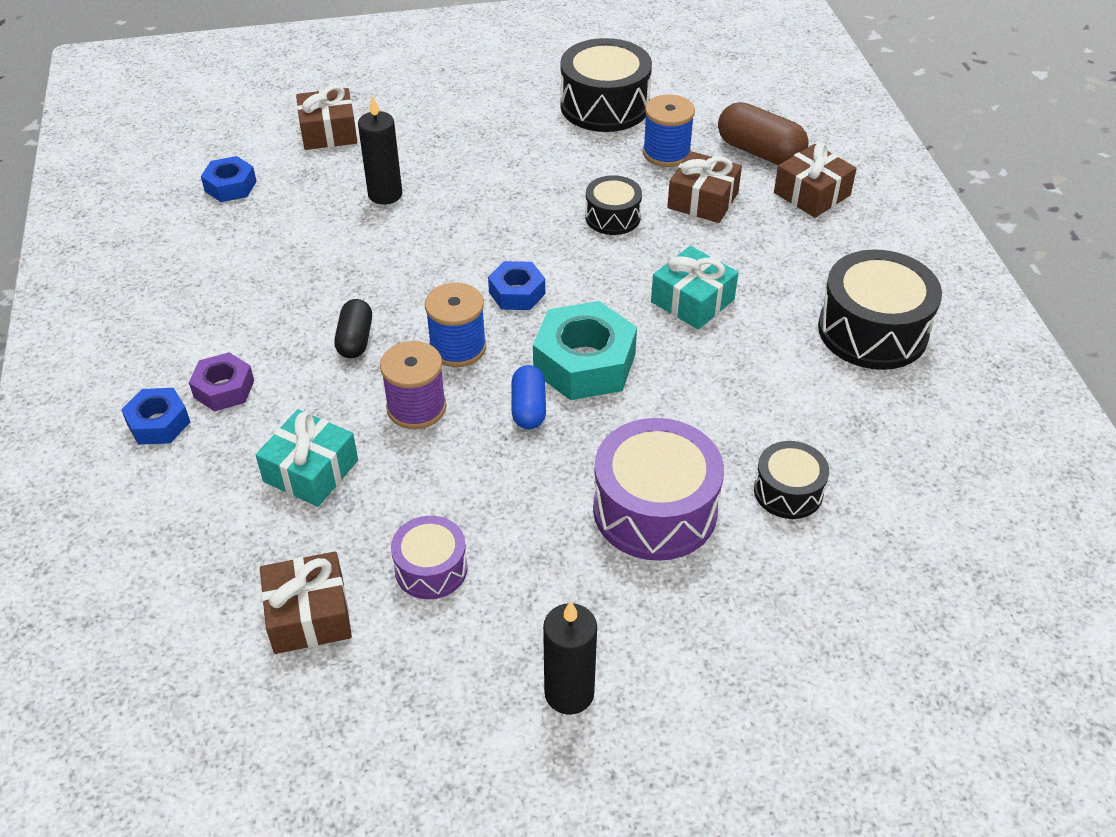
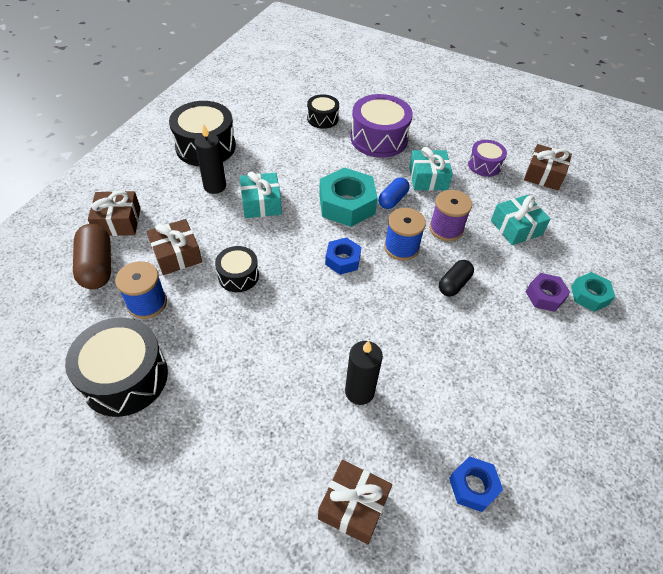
camera: 145 degrees left, 5 degrees up
(158, 423) = (589, 295): blue nut -> turquoise nut
(506, 479) = (428, 178): none -> turquoise gift
(569, 693) = (461, 111): black candle -> black candle (215, 186)

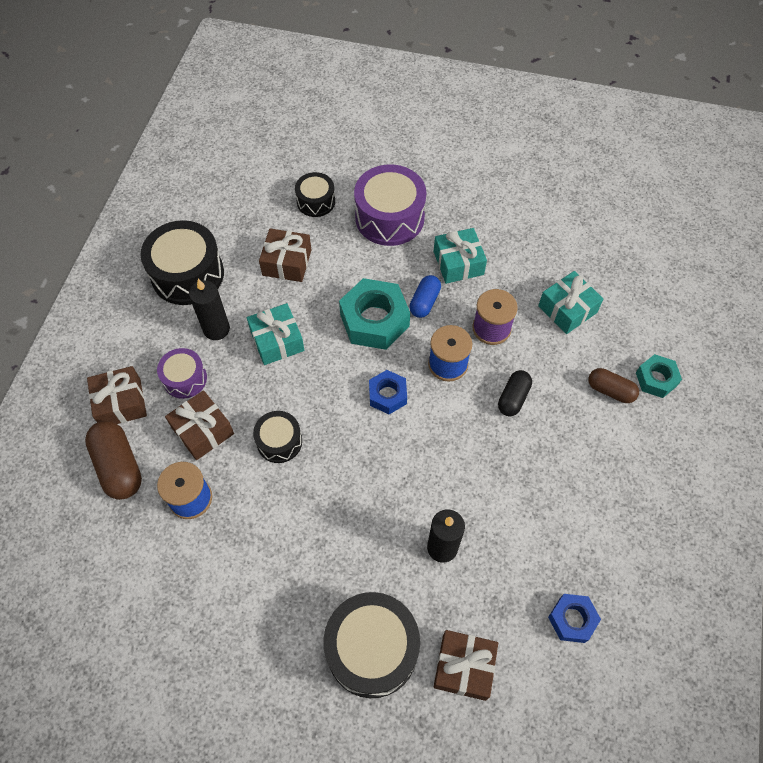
camera: 10 degrees left, 10 degrees up
(125, 377) = (198, 590): black drum -> black drum (372, 649)
(484, 165) = (518, 230): purple drum -> purple drum (185, 379)
(544, 175) = (587, 229): brown gift -> brown gift (287, 262)
(545, 296) = (610, 390): purple nut -> brown capsule

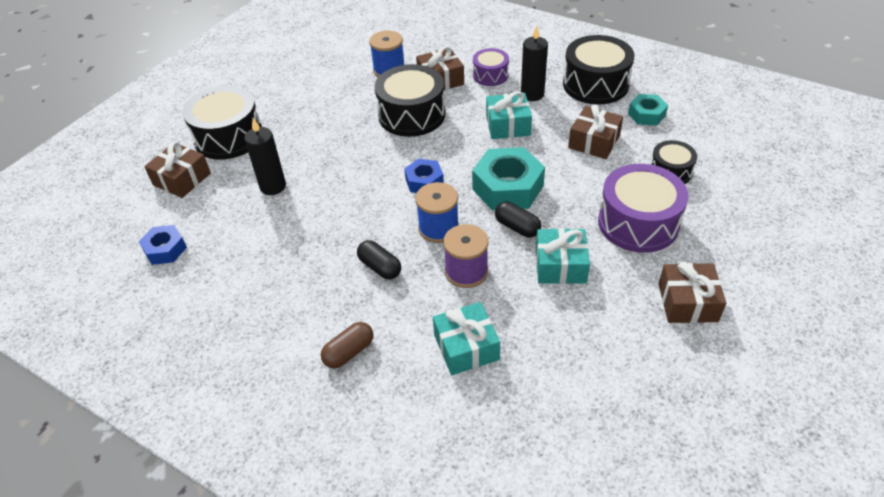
camera: 110 degrees right, 15 degrees down
(119, 466) = (431, 42): brown capsule -> none
(121, 403) = (482, 46): brown gift -> brown gift (687, 302)
(279, 441) = (411, 115): black drum -> black drum, size x1.78
(424, 302) = (517, 227): blue capsule -> black capsule
(656, 379) = (341, 403): turquoise nut -> turquoise nut (646, 115)

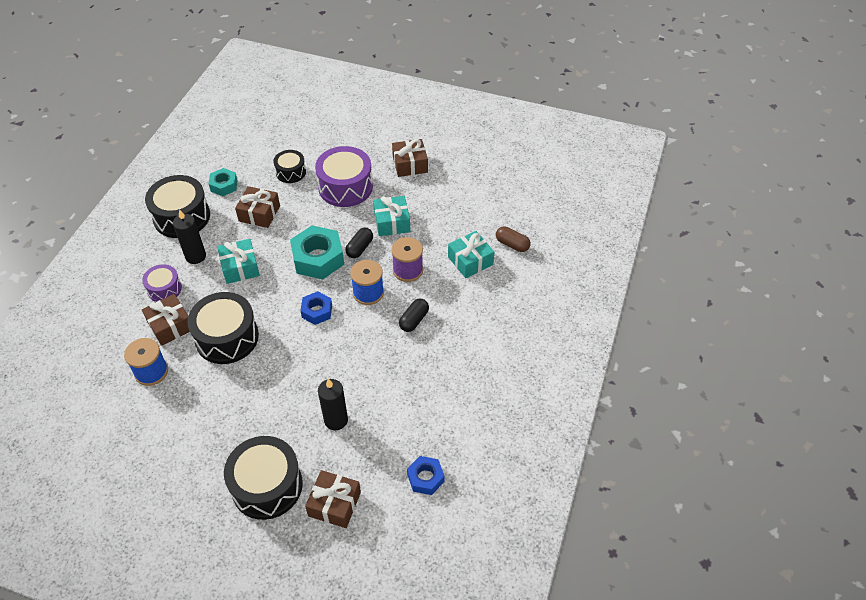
camera: 105 degrees left, 5 degrees up
(349, 352) = (491, 320): brown capsule -> brown capsule (512, 244)

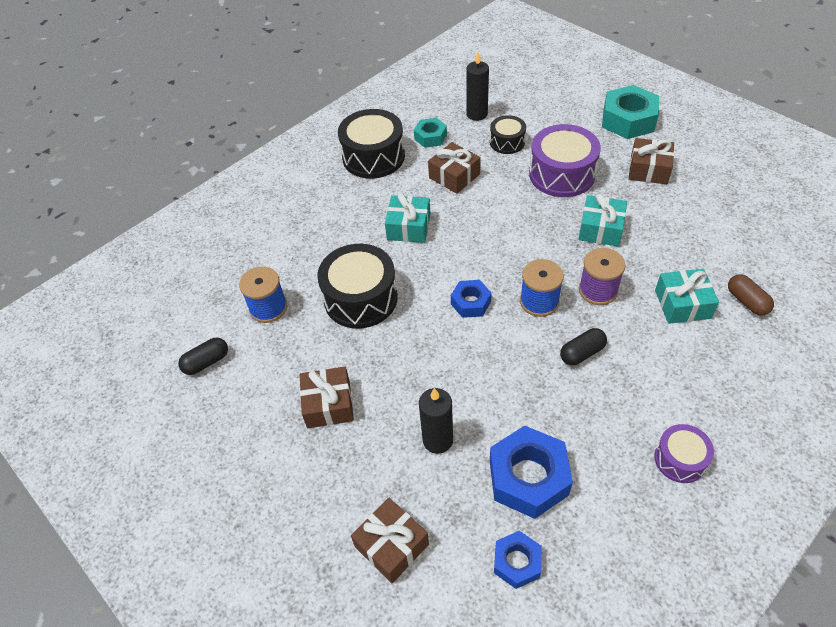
camera: 30 degrees right, 0 degrees up
(164, 289) = (322, 225): purple drum -> purple drum (680, 459)
(170, 326) = (310, 265): brown gift -> brown gift (328, 404)
(195, 256) = (368, 201): black candle -> black candle (477, 114)
(267, 486) = (326, 487): black drum -> none
(318, 258) = (497, 243): turquoise nut -> turquoise nut (628, 120)
(360, 248) = (550, 247): black capsule -> black capsule (206, 362)
(411, 420) = (528, 477): none -> blue nut

